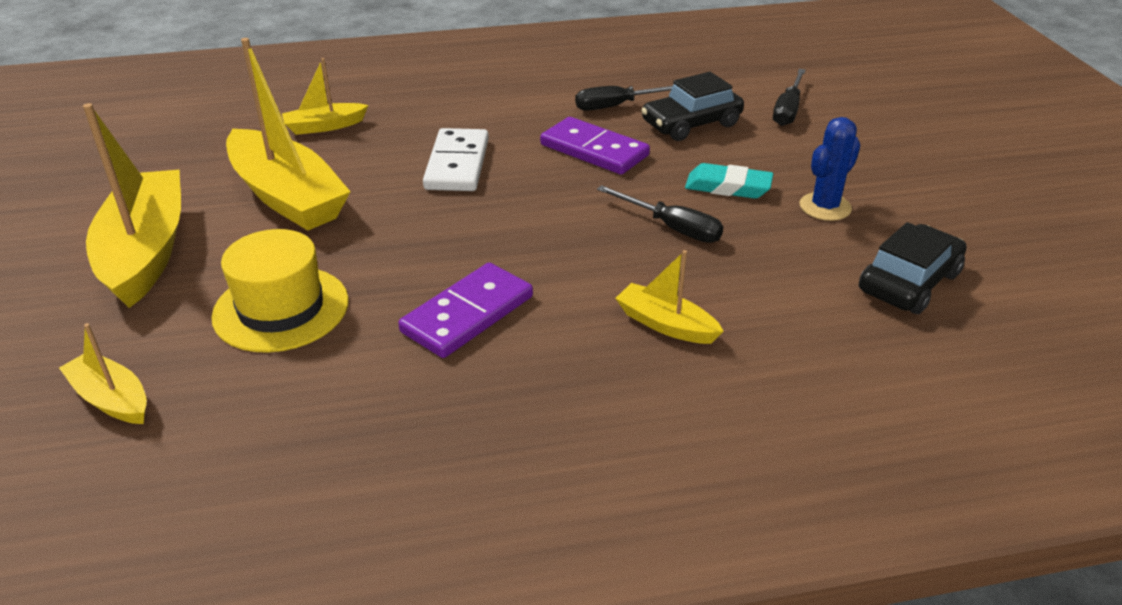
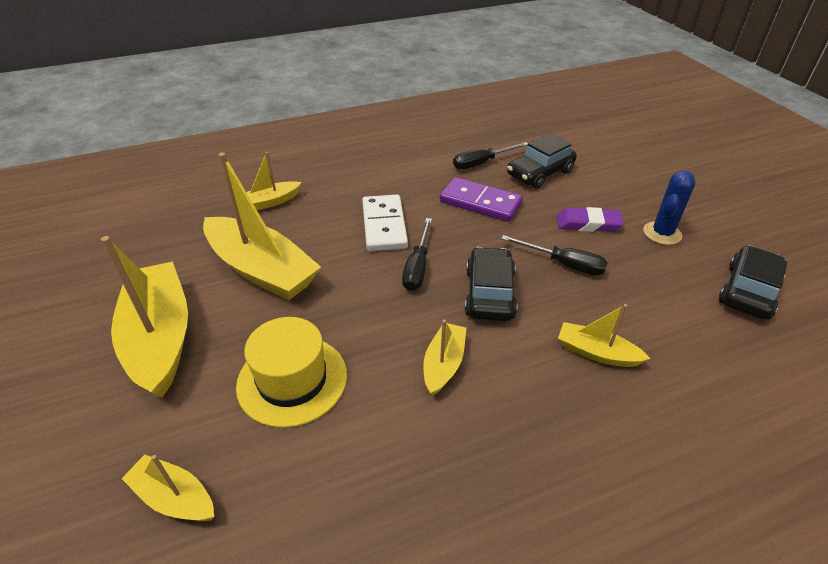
camera: 10 degrees left, 5 degrees up
(467, 314) = (444, 364): purple domino -> yellow boat
(559, 249) = (489, 293): none -> black car
(728, 187) = (588, 224): turquoise eraser -> purple eraser
(788, 110) = (600, 155): black screwdriver -> black screwdriver (417, 267)

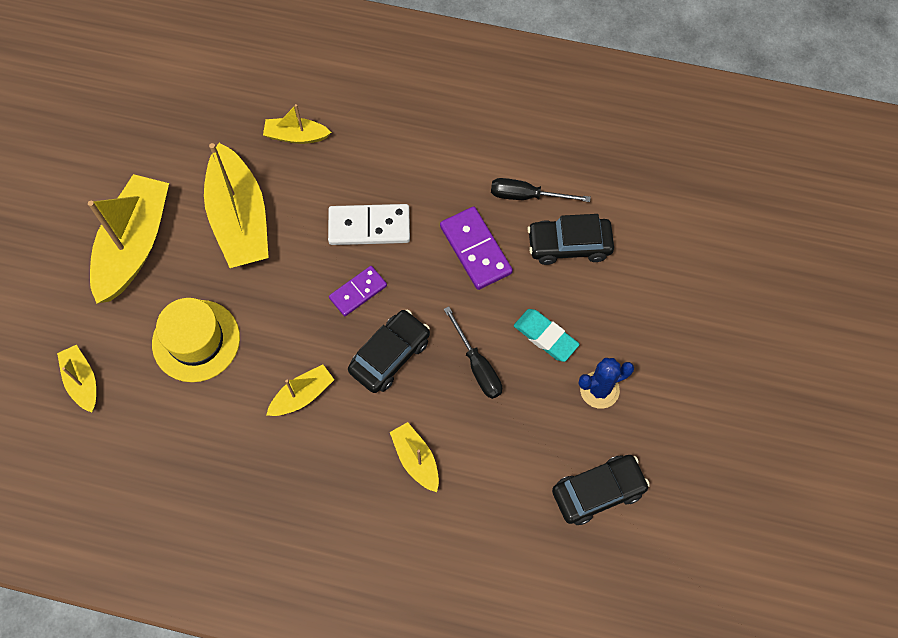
camera: 35 degrees right, 25 degrees up
(384, 225) = (369, 227): white domino -> white domino turned 60 degrees clockwise
(417, 267) = (358, 292): black screwdriver -> purple domino
(588, 224) = (545, 337): purple eraser -> turquoise eraser

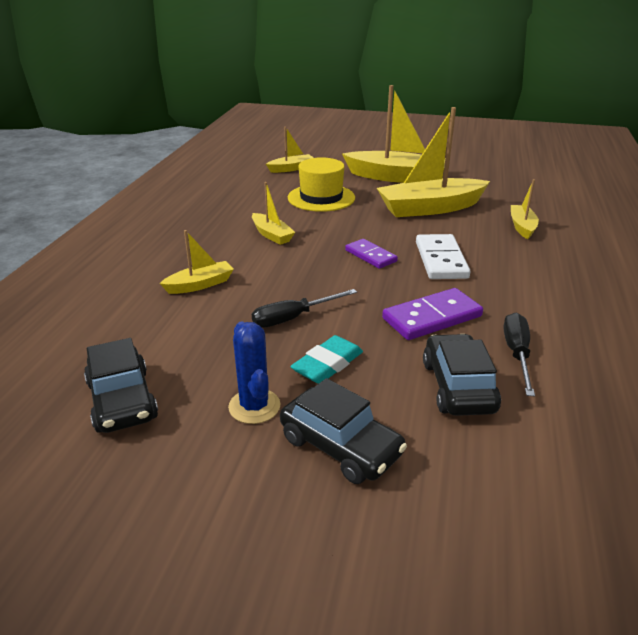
camera: 90 degrees right, 35 degrees down
(390, 355) = (306, 271): black car -> black car (340, 446)

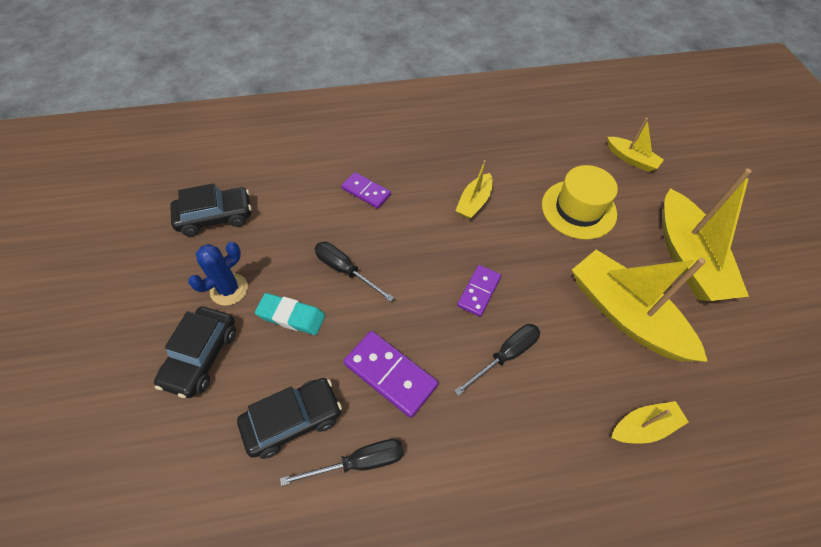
camera: 65 degrees right, 25 degrees up
(122, 400) = (215, 217): black car -> black car turned 150 degrees counterclockwise
(200, 285) = (366, 192): yellow boat -> purple domino
(440, 260) = (505, 355): white domino -> black screwdriver

